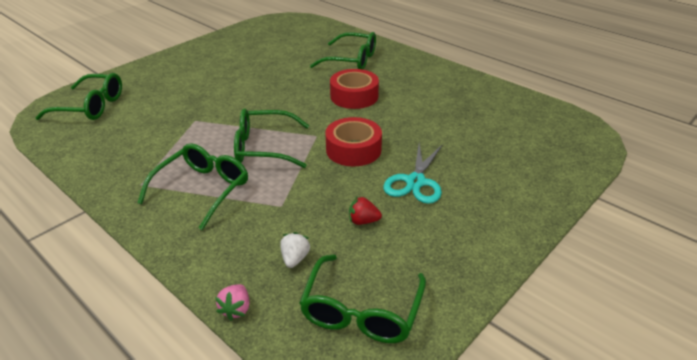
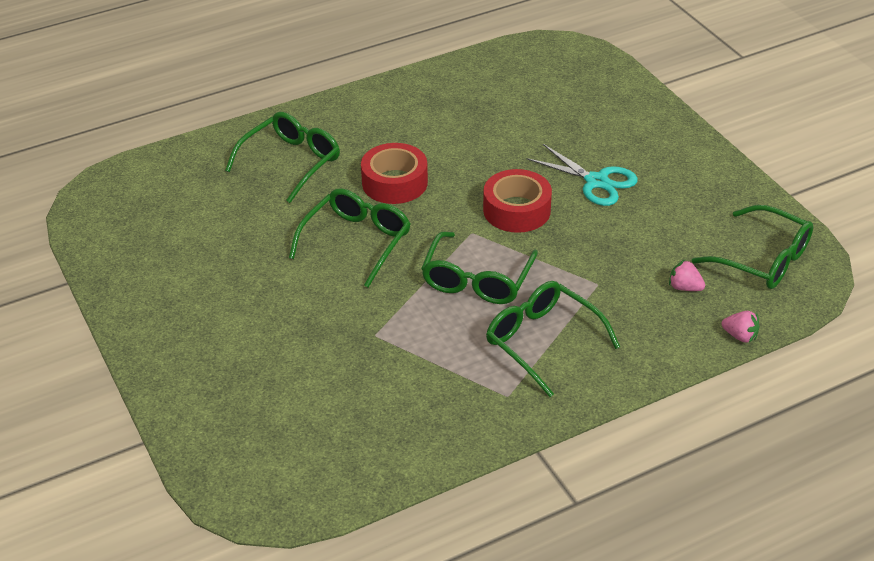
camera: 70 degrees left, 5 degrees up
(91, 106) = (267, 446): green glasses -> green glasses (356, 242)
(295, 258) = (684, 287): white strawberry -> pink strawberry
(363, 221) = (645, 231): red strawberry -> none

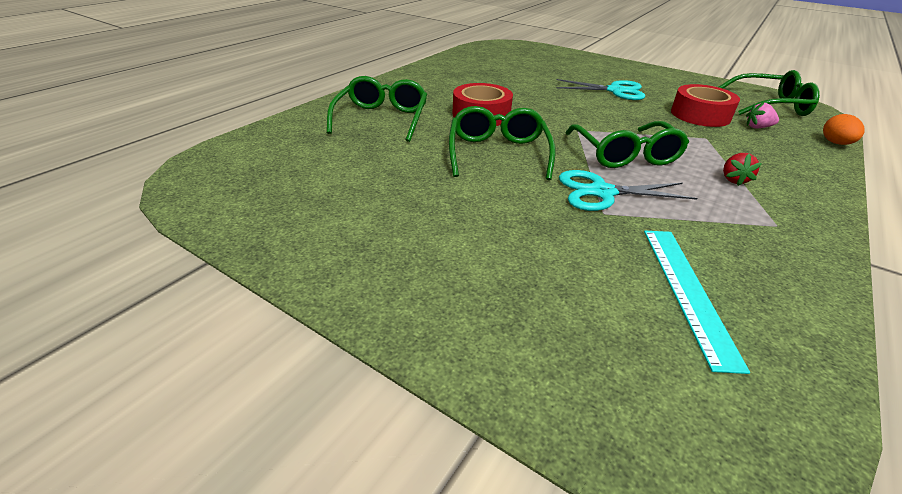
camera: 30 degrees left, 5 degrees down
(354, 416) = (687, 291): none -> turquoise ruler
(399, 315) = (602, 192): none -> turquoise scissors
(516, 210) = (589, 112): red tape -> red tape (700, 115)
(542, 341) = (733, 180): green glasses -> red strawberry
(740, 336) = (835, 143): pink strawberry -> orange egg

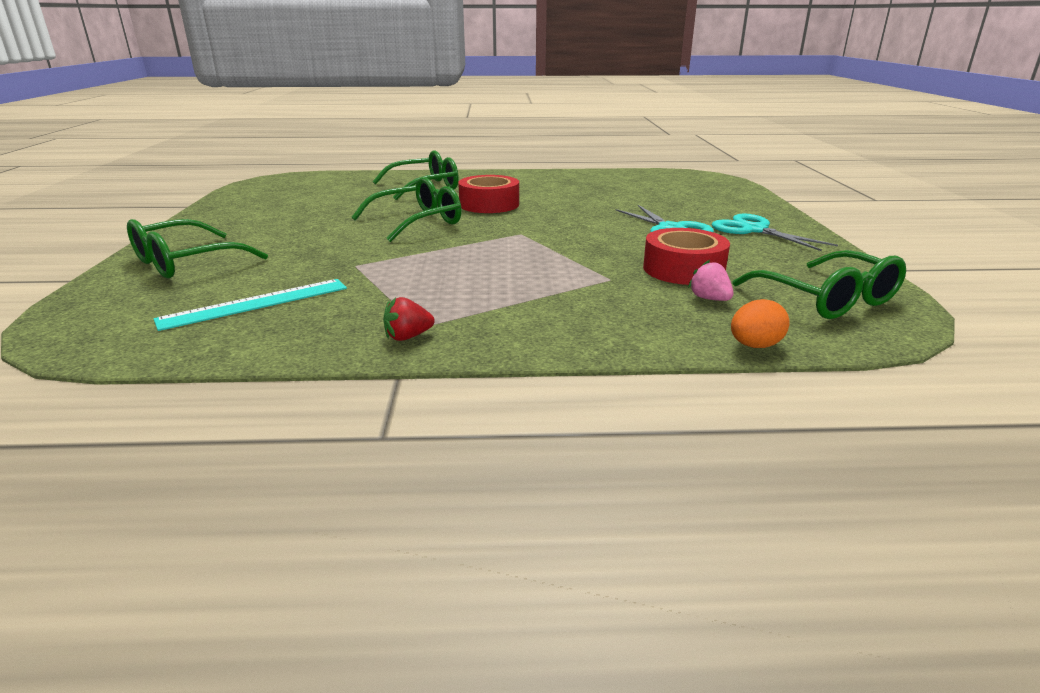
camera: 55 degrees right, 10 degrees down
(602, 192) = (393, 259): turquoise scissors -> turquoise scissors (754, 230)
(625, 154) = (491, 255): green glasses -> green glasses (186, 262)
(733, 180) = (507, 300): red strawberry -> red strawberry (408, 337)

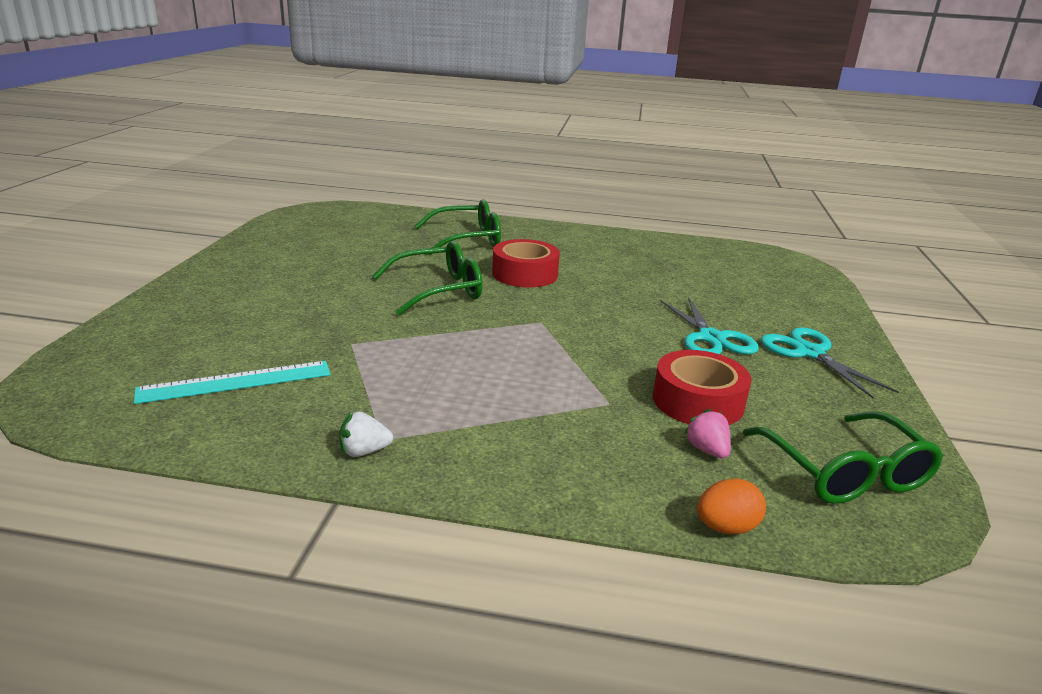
camera: 10 degrees right, 0 degrees up
(186, 262) = (191, 316): green glasses -> none
(408, 337) = (364, 451): red strawberry -> white strawberry

